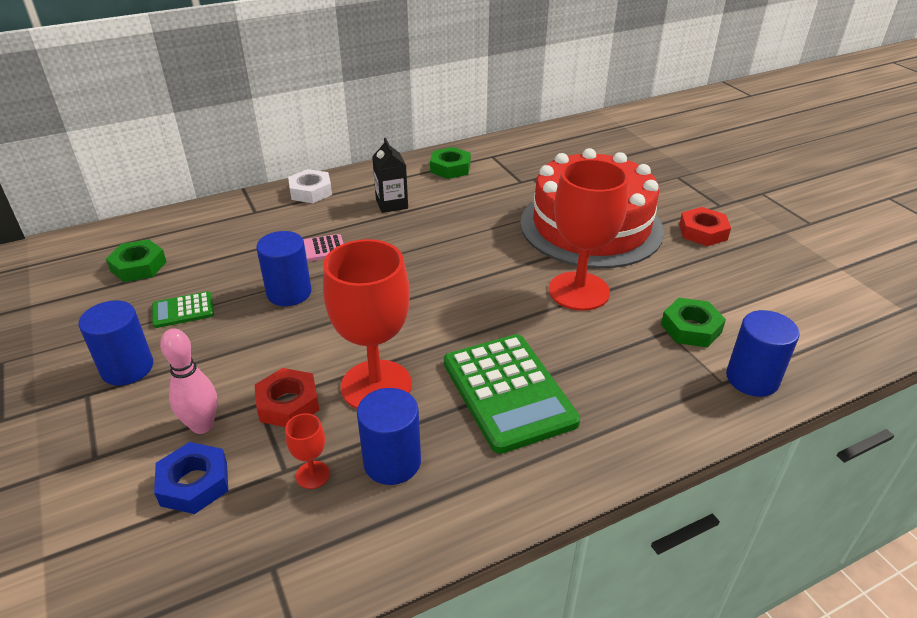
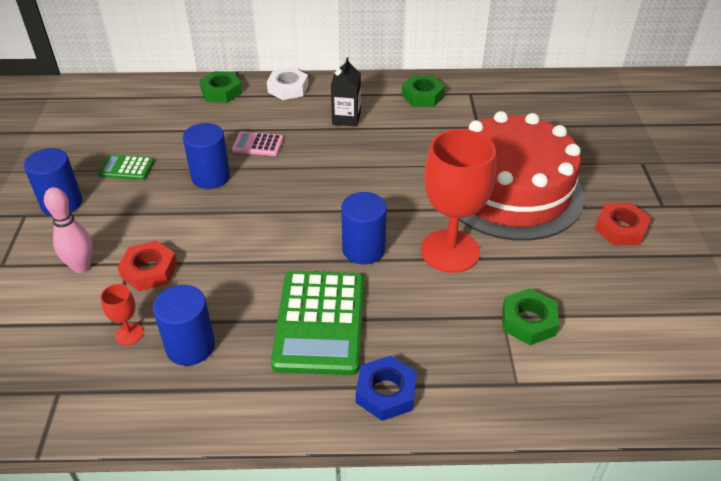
camera: 25 degrees right, 5 degrees up
(138, 266) = (119, 121): green nut -> green nut (221, 92)
(194, 483) = (49, 309): blue nut -> blue nut (386, 392)
(376, 386) = (221, 279): red goblet -> none
(752, 379) = (548, 390): blue cylinder -> blue cylinder (363, 249)

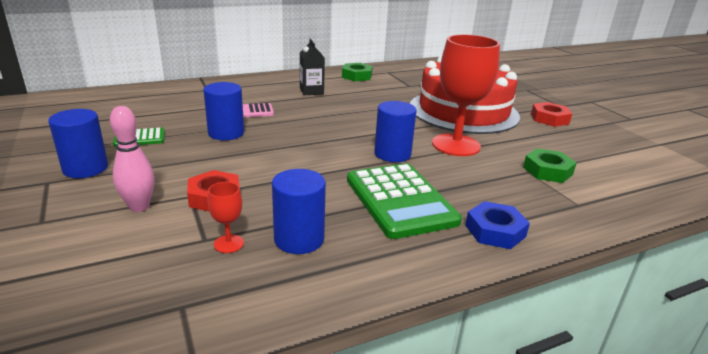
camera: 25 degrees left, 15 degrees down
(221, 92) = (195, 88): green nut -> none
(288, 88) = (251, 81): white nut -> none

